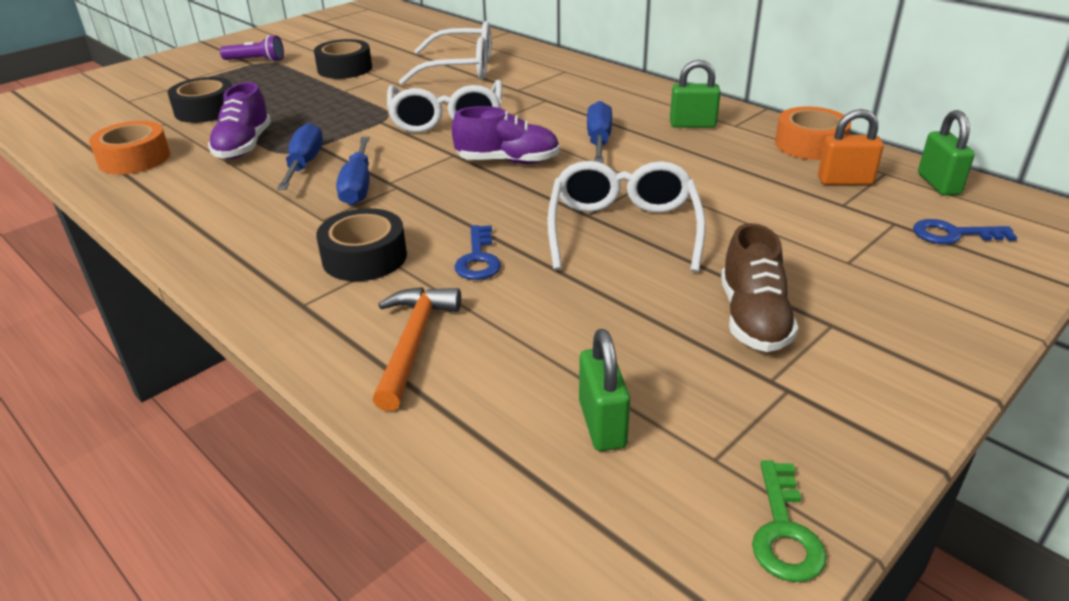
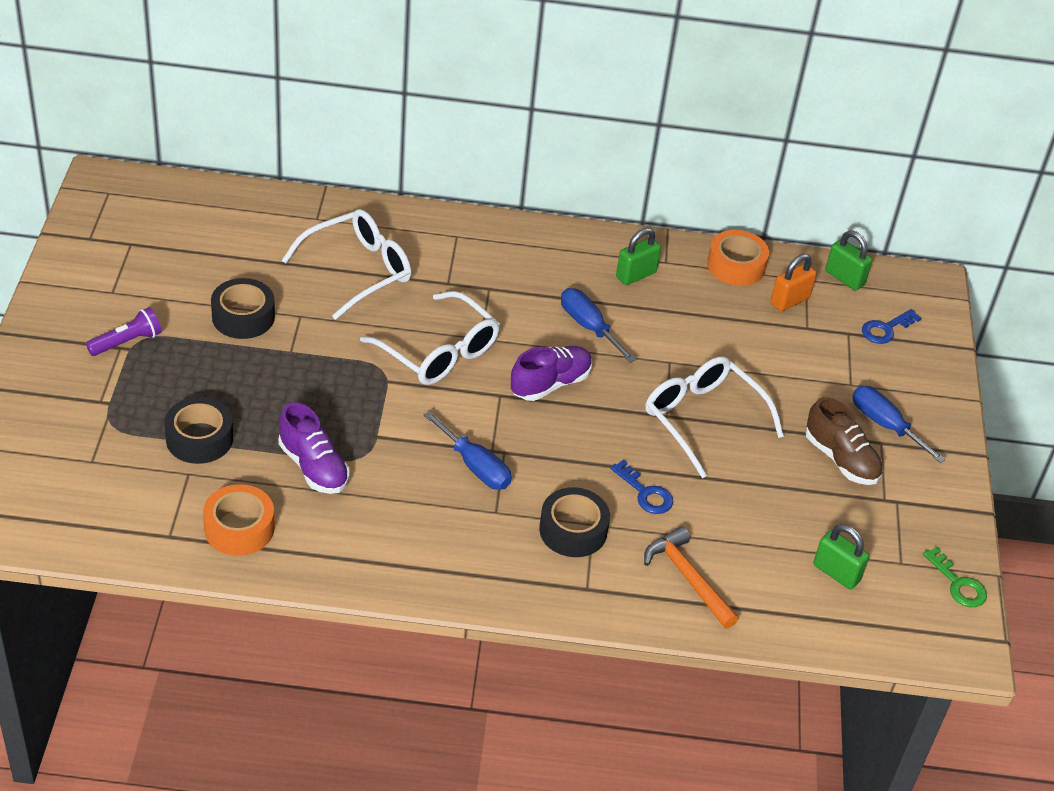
camera: 45 degrees left, 10 degrees up
(304, 164) = (398, 463): blue screwdriver -> blue screwdriver (885, 425)

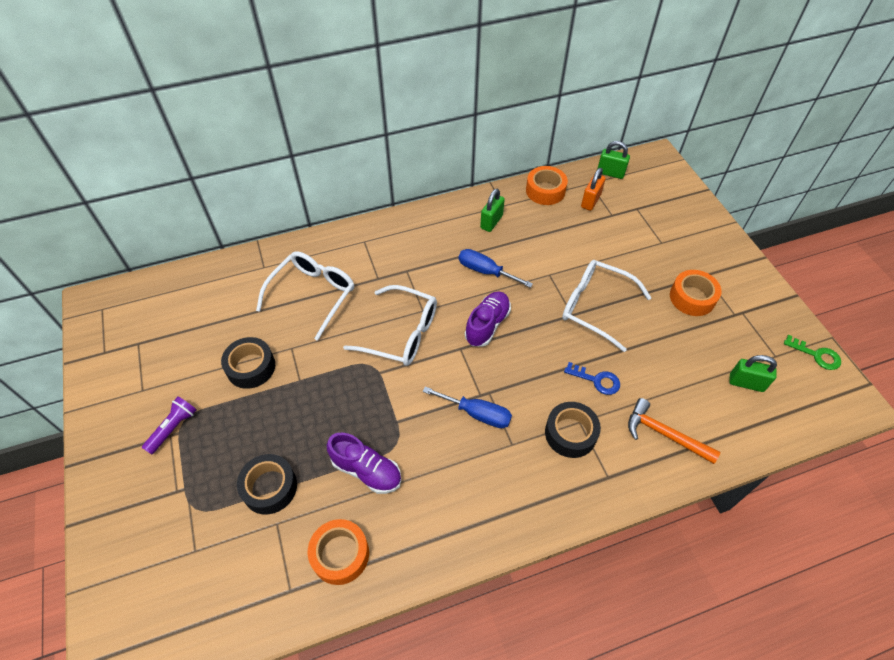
camera: 20 degrees left, 10 degrees up
(841, 459) = (692, 298): brown shoe -> orange tape
(885, 425) = (699, 262): blue screwdriver -> none
(886, 329) = (655, 197): blue key -> none

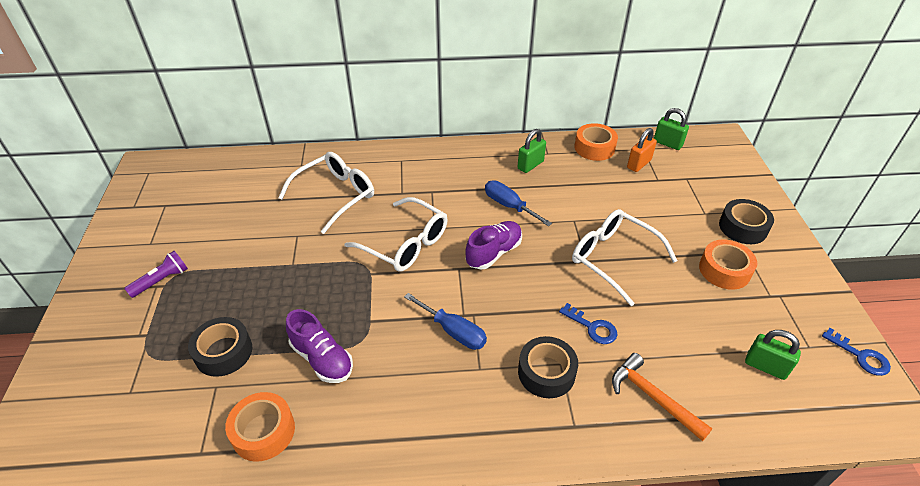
camera: 15 degrees right, 10 degrees down
(251, 367) = (253, 244): black tape -> black tape (743, 227)
(816, 355) = (860, 356): green key -> blue key

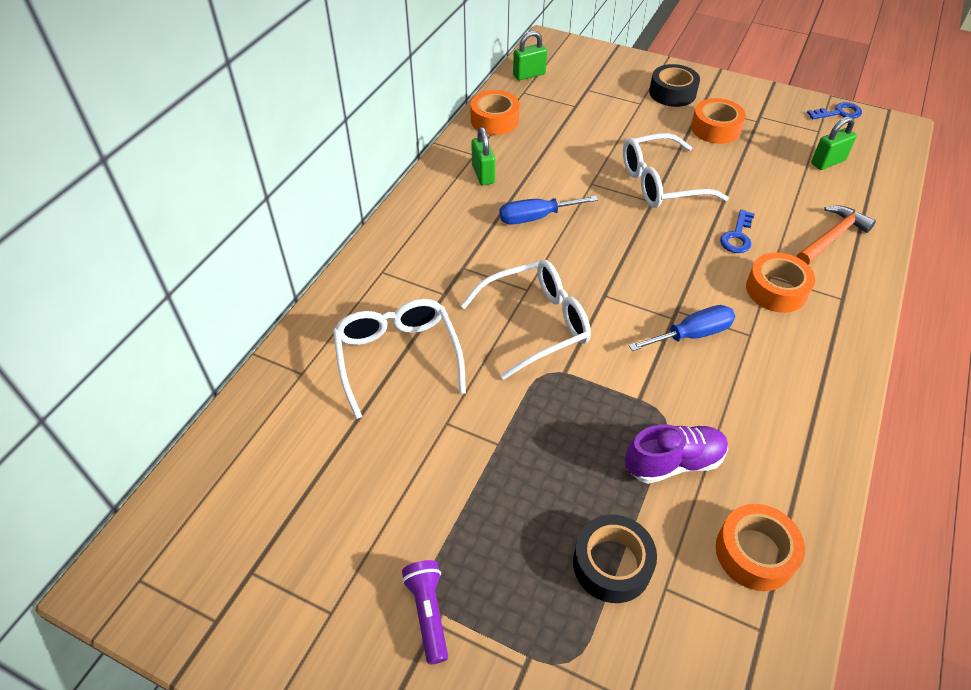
camera: 60 degrees left, 5 degrees up
(494, 253) = (599, 259): purple shoe -> none
(546, 372) = (776, 290): black tape -> orange tape
(592, 327) = (737, 236): blue key -> blue key turned 135 degrees clockwise
(638, 164) = (543, 106): orange padlock -> none
(652, 397) = (832, 237): orange hammer -> orange hammer turned 150 degrees clockwise

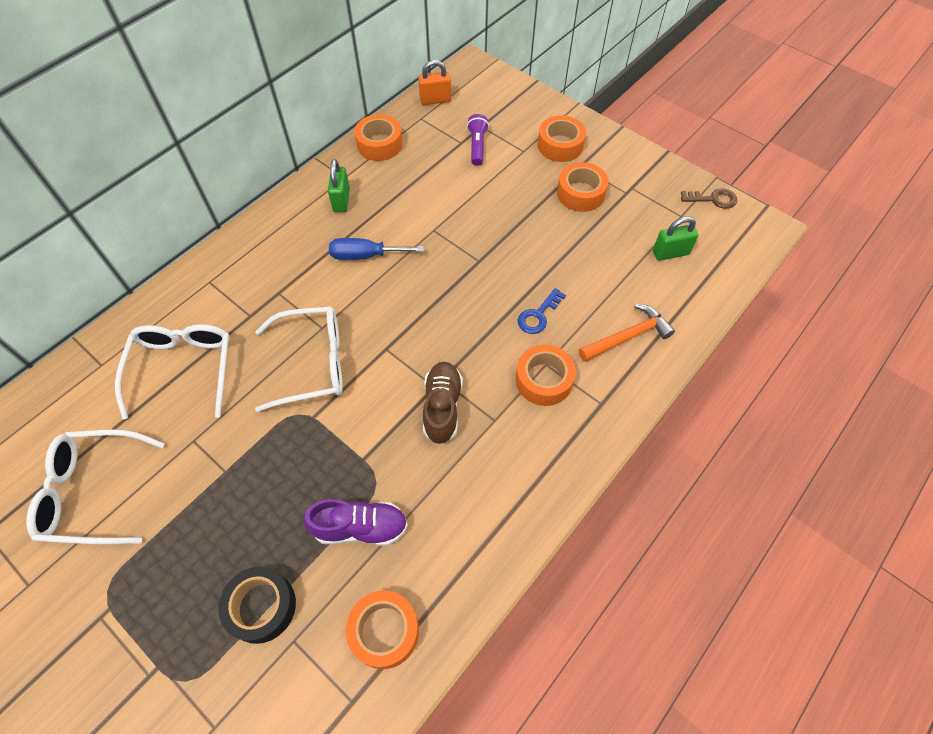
camera: 15 degrees right, 10 degrees up
(428, 612) = (98, 606): purple flashlight -> purple flashlight (477, 146)
(529, 75) = (435, 100): green padlock -> orange padlock
(662, 183) = (498, 243): white glasses -> white glasses (95, 492)
(672, 93) = (560, 145): black tape -> orange tape
(692, 334) = (442, 407): blue screwdriver -> brown shoe
(838, 113) = (713, 199): blue key -> brown key

